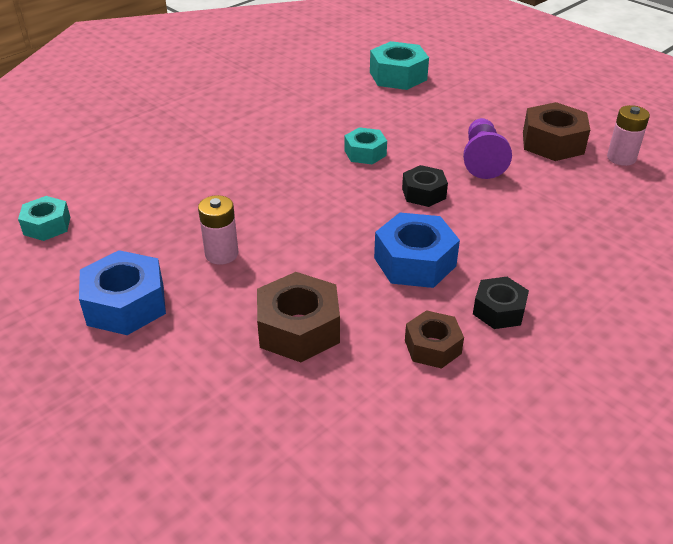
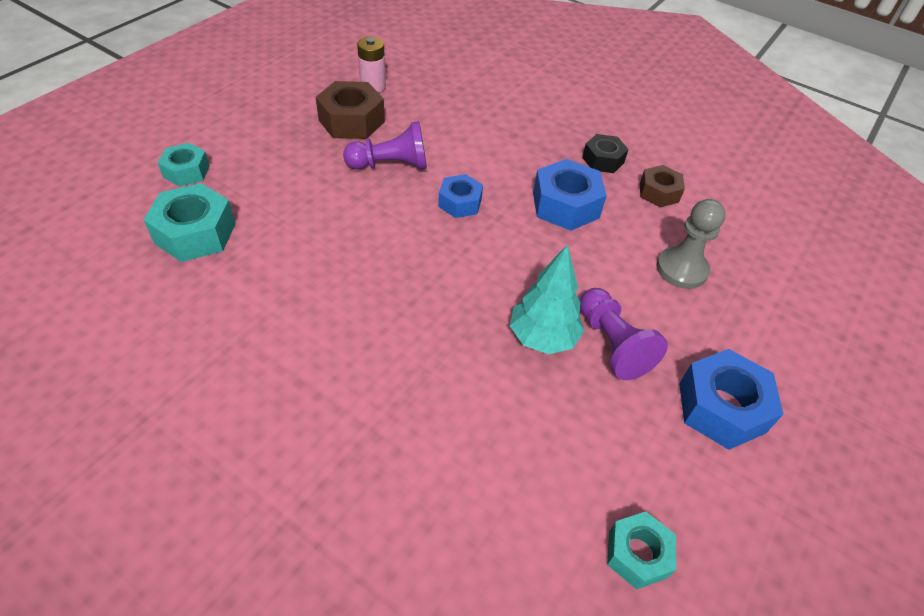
camera: 105 degrees left, 10 degrees up
(221, 254) = (612, 344): pink battery -> purple pawn
(244, 216) = (543, 338): none -> turquoise tree
(298, 329) = (681, 269): brown nut -> grey pawn
(365, 153) = (392, 250): turquoise nut -> turquoise nut (186, 171)
(424, 193) = (460, 202): black nut -> blue nut

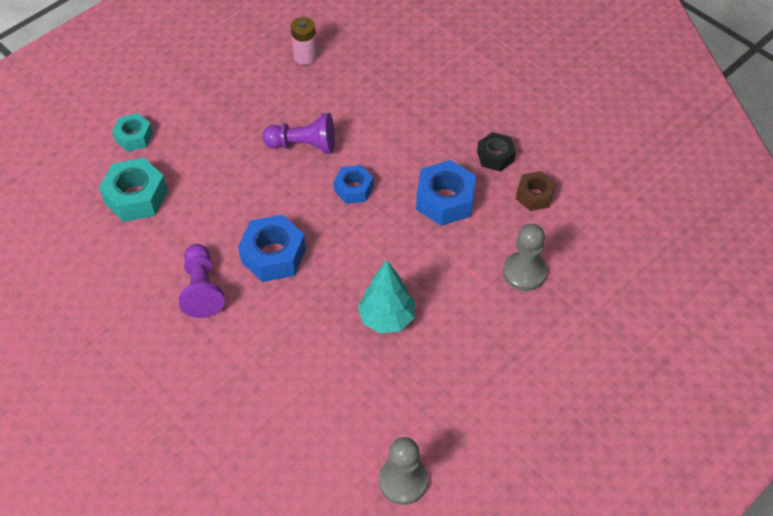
camera: 15 degrees right, 5 degrees up
(351, 121) = (278, 95): brown nut -> none
(612, 344) = (440, 330): purple pawn -> purple pawn (202, 289)
(637, 554) = (403, 481): turquoise nut -> grey pawn
(721, 408) = (507, 391): blue nut -> blue nut (273, 255)

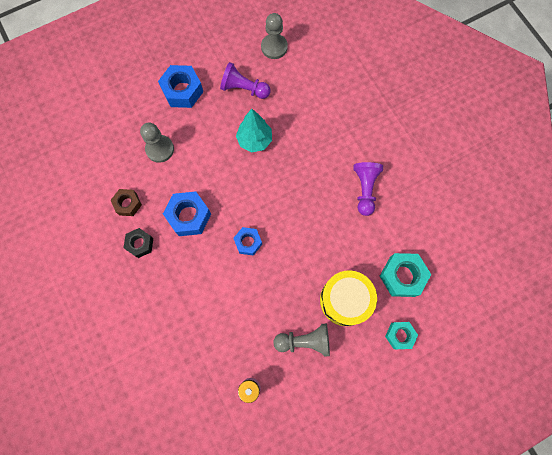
camera: 165 degrees left, 20 degrees up
(209, 157) = (345, 300): none -> yellow drum
(252, 108) = (304, 341): none -> grey pawn
(273, 255) = (314, 203): blue nut -> blue nut (182, 91)
(303, 145) = (273, 292): purple pawn -> purple pawn (244, 89)

